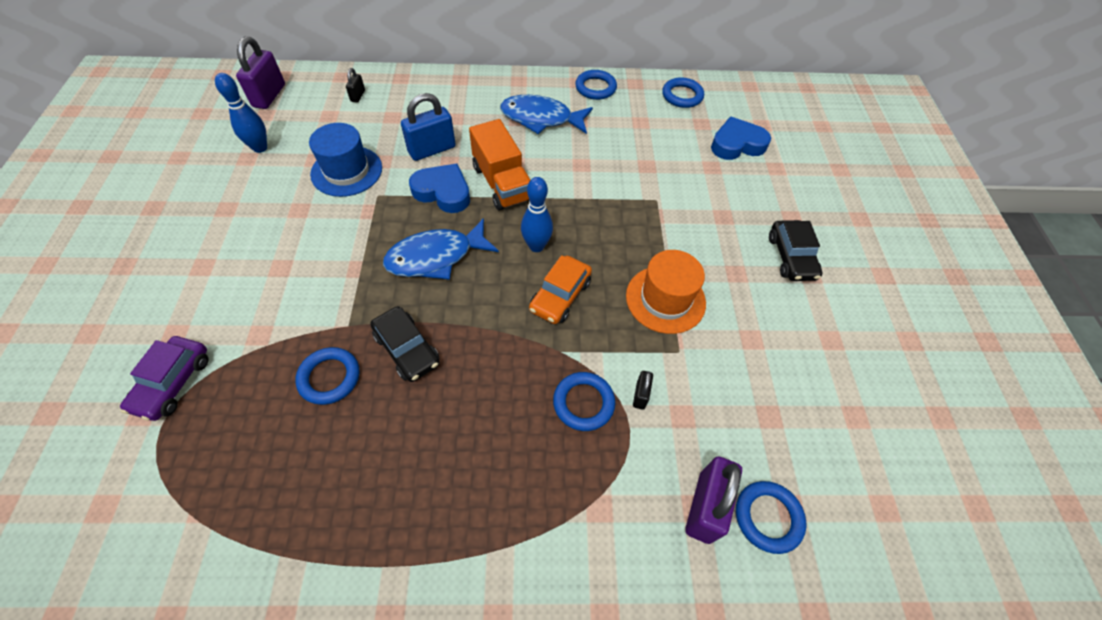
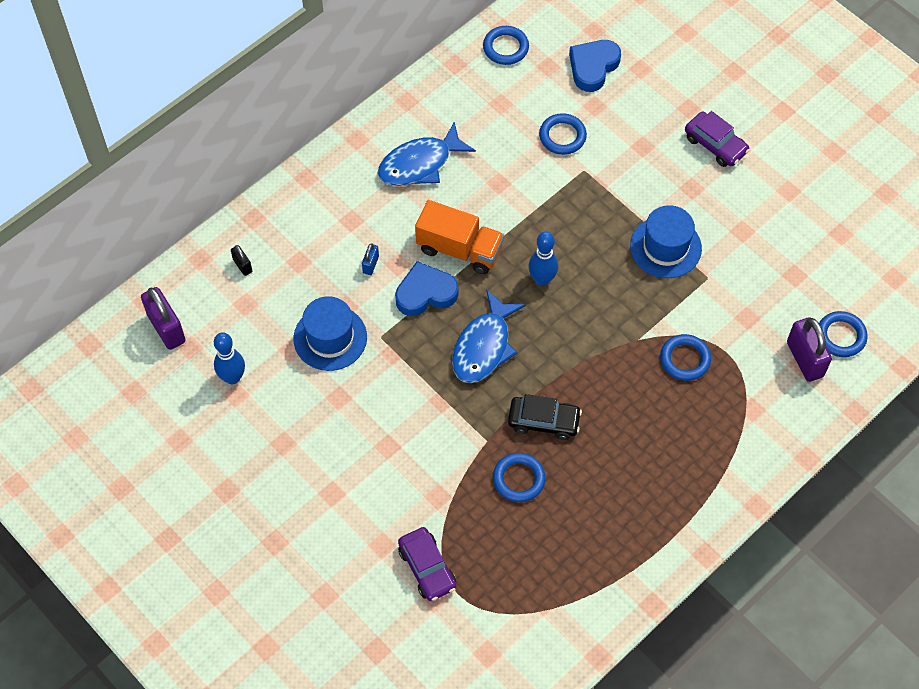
camera: 40 degrees left, 5 degrees up
(432, 150) = (370, 264): blue padlock -> blue padlock, size x0.50
(560, 296) = (597, 302): orange car -> none
(595, 88) = (428, 95): blue ring -> blue ring (562, 136)
(640, 395) = (712, 326): black padlock -> none
(665, 299) = (665, 247): orange hat -> blue hat
(791, 257) = (715, 145): black car -> purple car

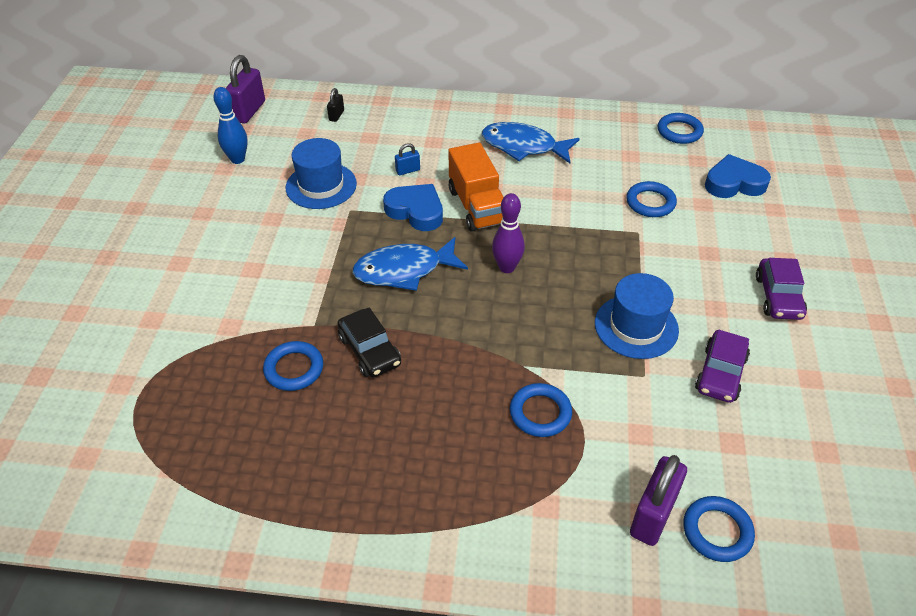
camera: 50 degrees right, 15 degrees down
(427, 568) = (150, 361): purple car -> purple car (720, 373)
(542, 279) = (507, 267): blue bowling pin -> purple bowling pin

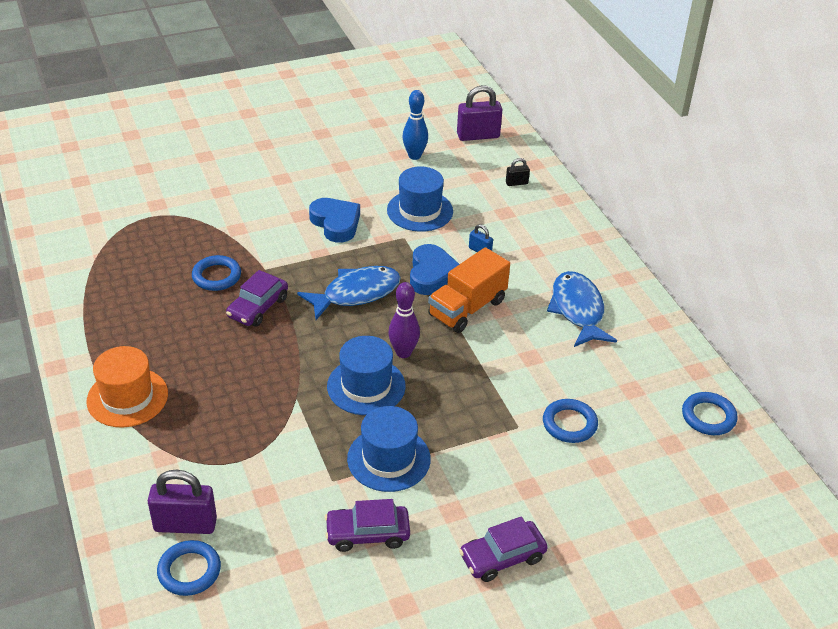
camera: 60 degrees right, 5 degrees down
(370, 351) = (258, 307): black car -> purple car
(404, 270) = (356, 293): blue fish -> blue fish turned 105 degrees clockwise
(435, 513) = (127, 397): none -> orange hat
(535, 308) = (366, 386): none -> blue hat
(540, 413) = (252, 425): blue ring -> none
(734, 183) = (657, 483): blue heart -> blue heart (336, 223)

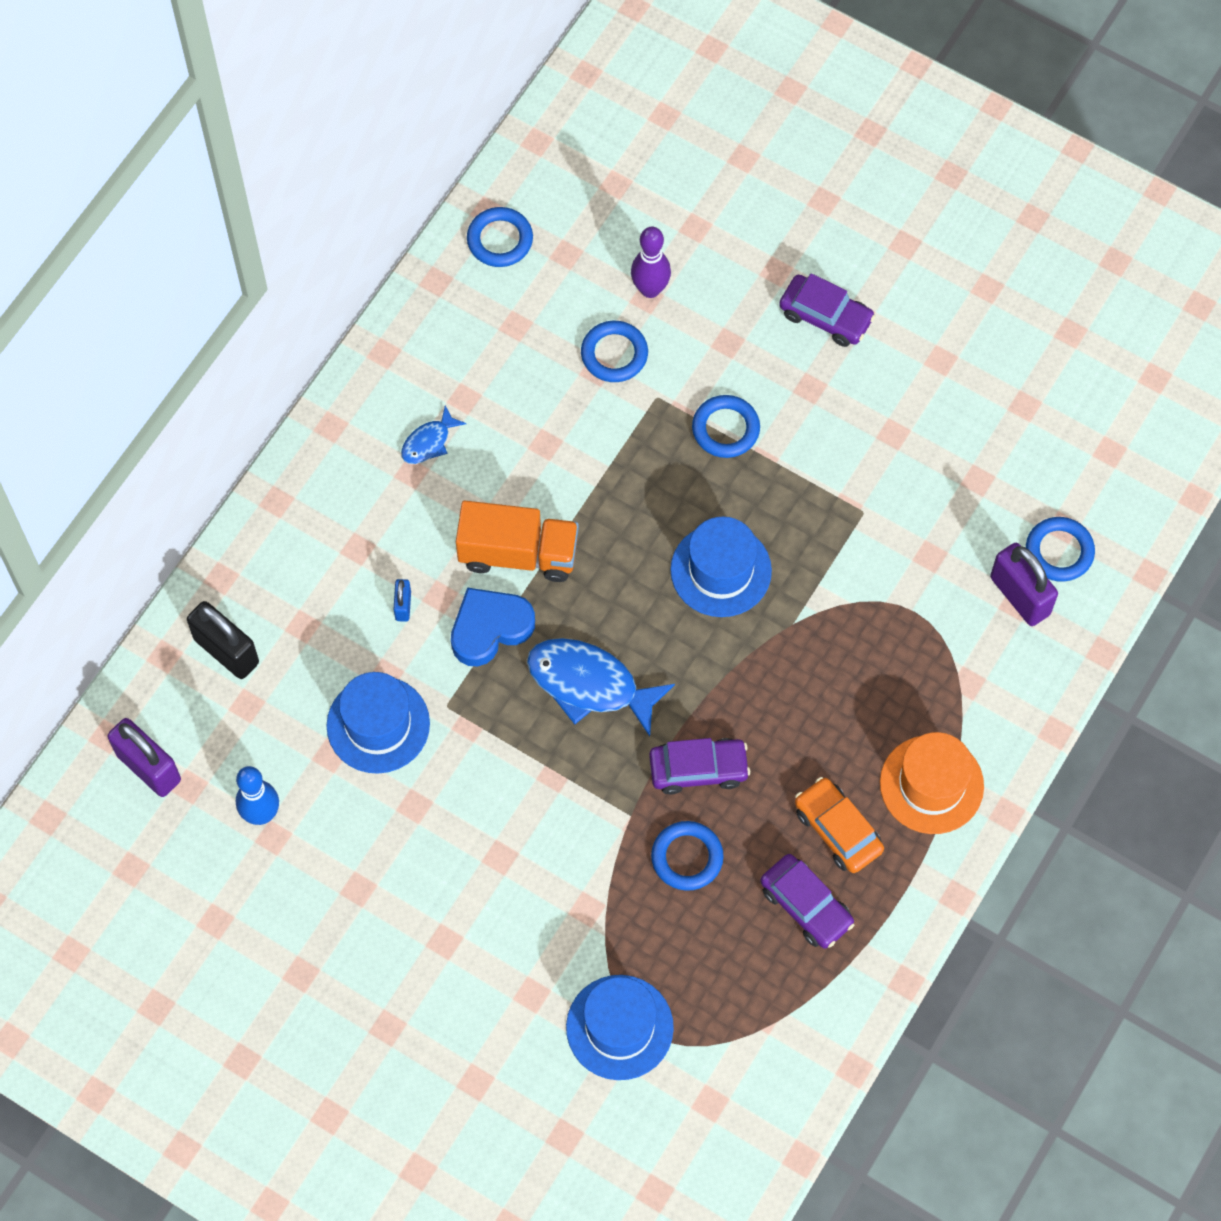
camera: 125 degrees left, 25 degrees up
(155, 341) = (837, 830): none -> orange car
(336, 223) = (482, 803): blue heart -> none
(367, 534) = (895, 439): purple car -> purple car (806, 906)
(388, 459) = (796, 482): blue hat -> blue hat (619, 1027)
(403, 352) = (642, 569): purple bowling pin -> purple bowling pin (650, 289)
(462, 446) = (725, 429): none -> blue ring
(516, 183) = (226, 651): black padlock -> black padlock, size x2.00
(578, 310) = (429, 442): blue fish -> blue fish, size x0.51

